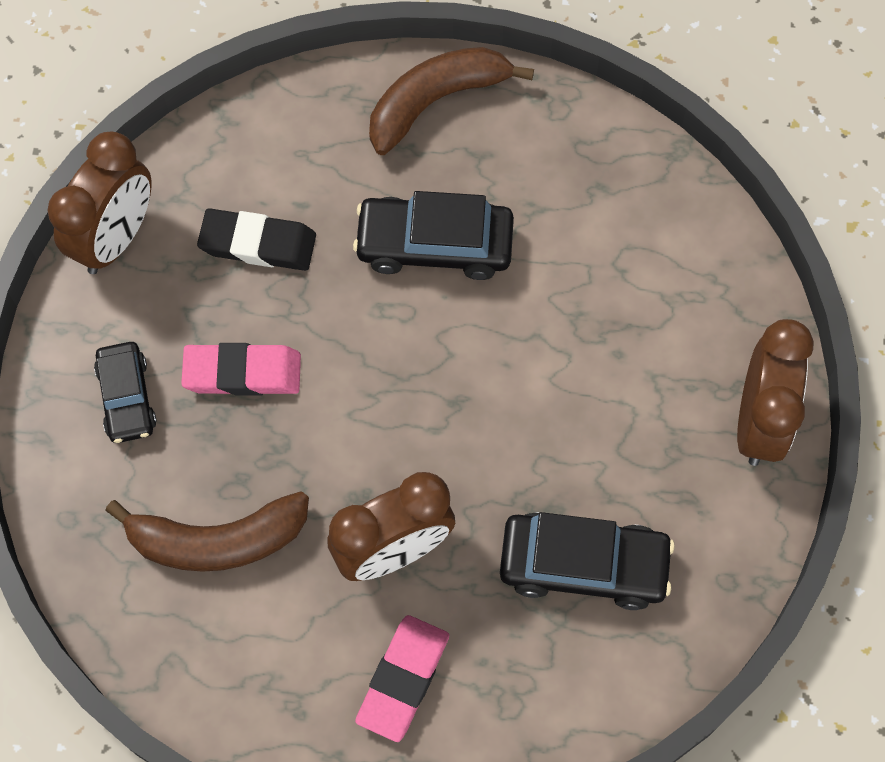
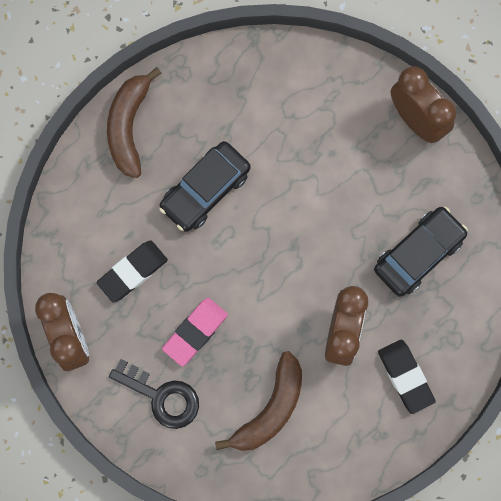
camera: 50 degrees left, 10 degrees up
(127, 398) = (162, 396): black car -> black key
(403, 679) = (405, 376): pink eraser -> black eraser

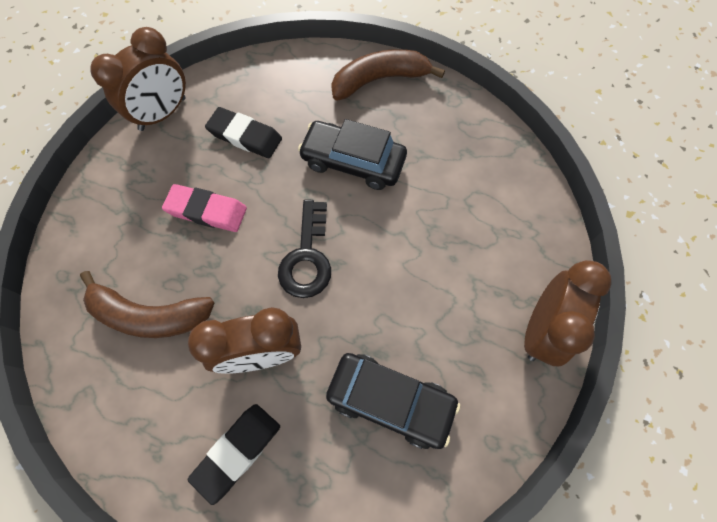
camera: 65 degrees right, 10 degrees down
(162, 396) = (130, 208): black key -> black key (307, 257)

